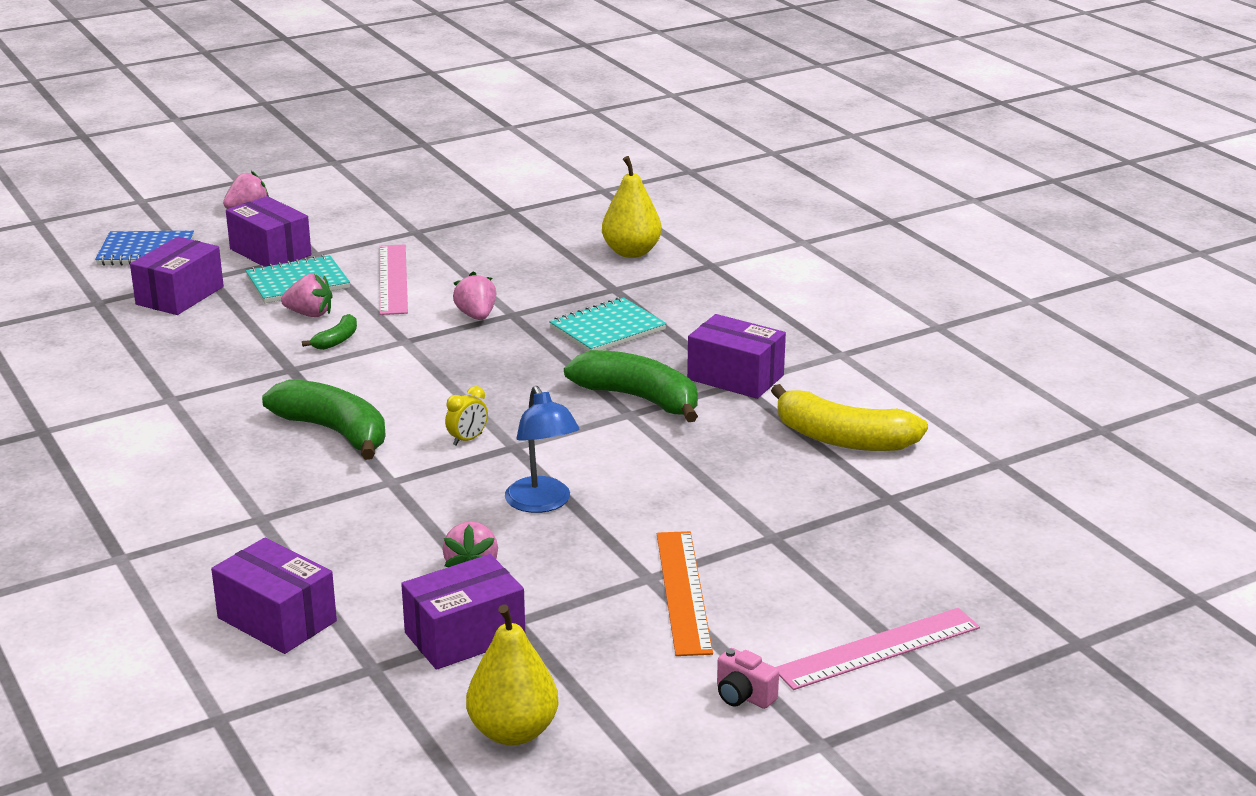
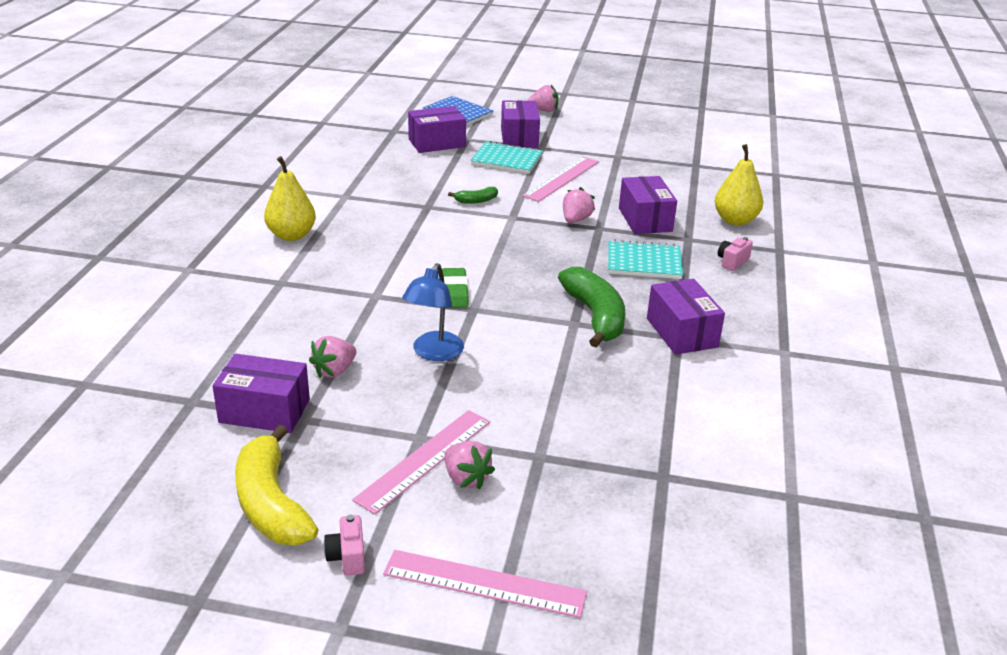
camera: 40 degrees right, 5 degrees up
(277, 619) = (196, 344): purple box -> purple box (645, 219)
(310, 314) = (485, 180): pink strawberry -> pink strawberry (466, 478)
(334, 431) = (393, 252): green banana -> none
(467, 439) = (454, 292): yellow clock -> green eraser
(513, 732) = (192, 488): yellow pear -> yellow pear (291, 235)
(683, 591) = (424, 459): orange ruler -> pink ruler
(686, 294) = (732, 262): none -> pink camera
(843, 439) = (694, 414): yellow banana -> yellow banana (271, 504)

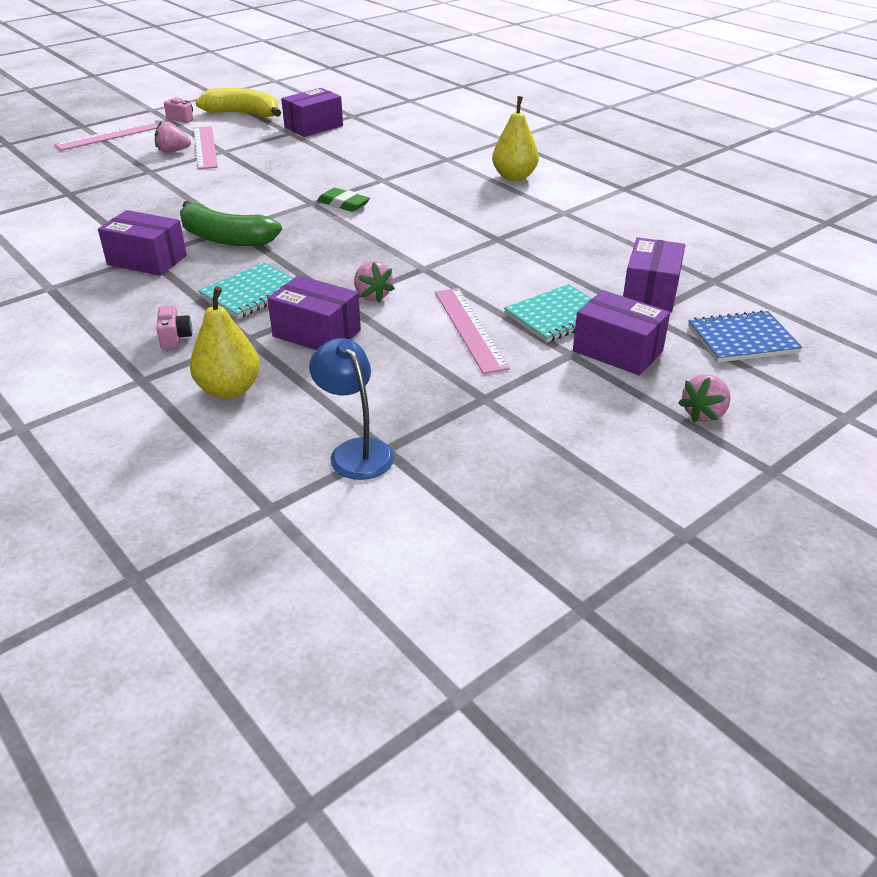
camera: 130 degrees right, 5 degrees up
(334, 371) = (319, 148): pink strawberry -> none
(434, 353) = (286, 176): blue lamp -> blue lamp (355, 451)
(476, 201) = (479, 263): green banana -> none

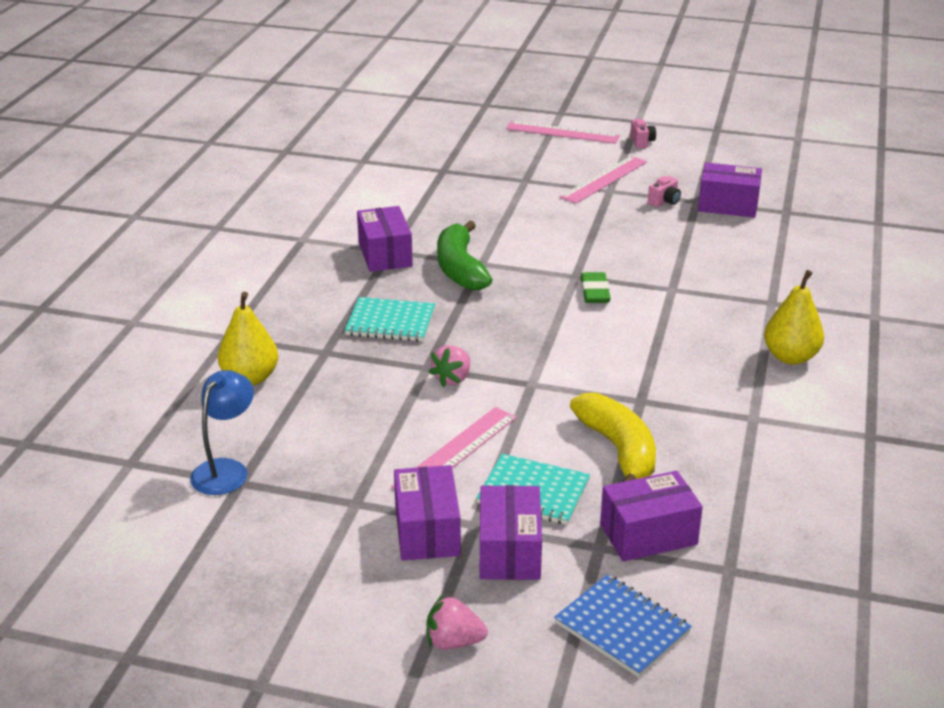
camera: 55 degrees right, 5 degrees down
(173, 151) = (575, 170): pink strawberry -> none
(175, 338) = (292, 322): pink camera -> pink camera (664, 201)
(243, 114) = (697, 162): yellow banana -> yellow banana (619, 450)
(316, 333) = (365, 379): purple box -> purple box (427, 531)

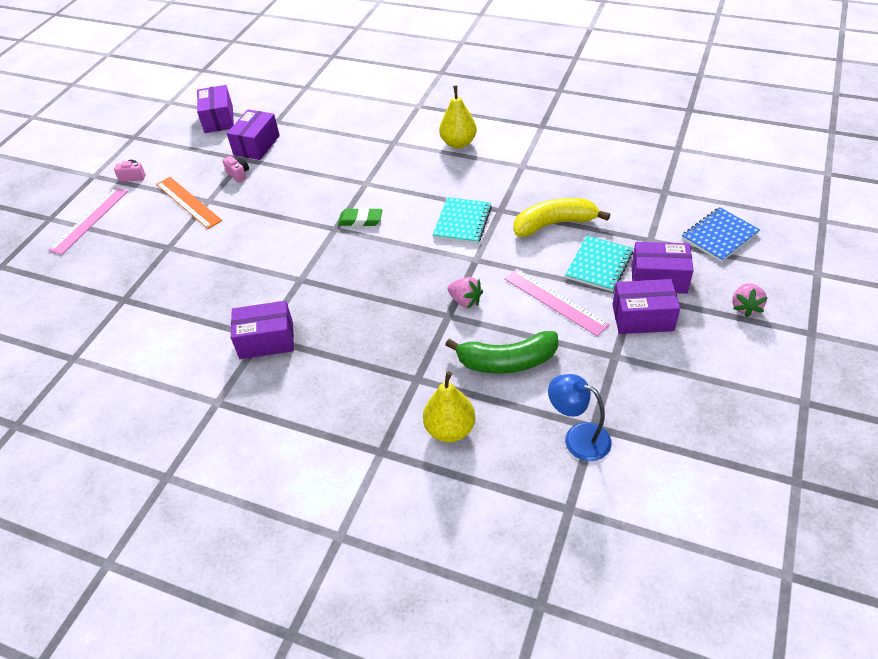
camera: 80 degrees left, 15 degrees up
(390, 322) = (379, 336): turquoise notebook -> turquoise notebook (462, 222)
(460, 268) = (305, 292): green banana -> green banana (507, 361)
(604, 179) = (188, 202): pink ruler -> orange ruler
(648, 534) = (637, 219): purple box -> purple box (219, 119)

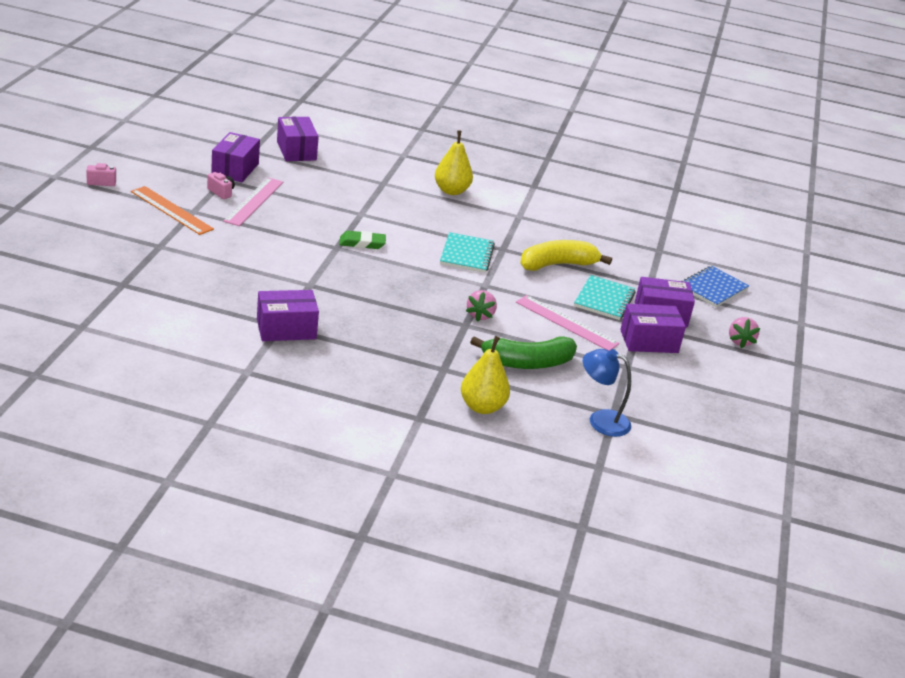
camera: 15 degrees left, 15 degrees down
(90, 220) = (63, 214): pink ruler -> pink ruler (254, 201)
(219, 119) = (186, 142): purple box -> purple box (296, 151)
(465, 301) = (480, 315): pink strawberry -> pink strawberry turned 75 degrees clockwise

